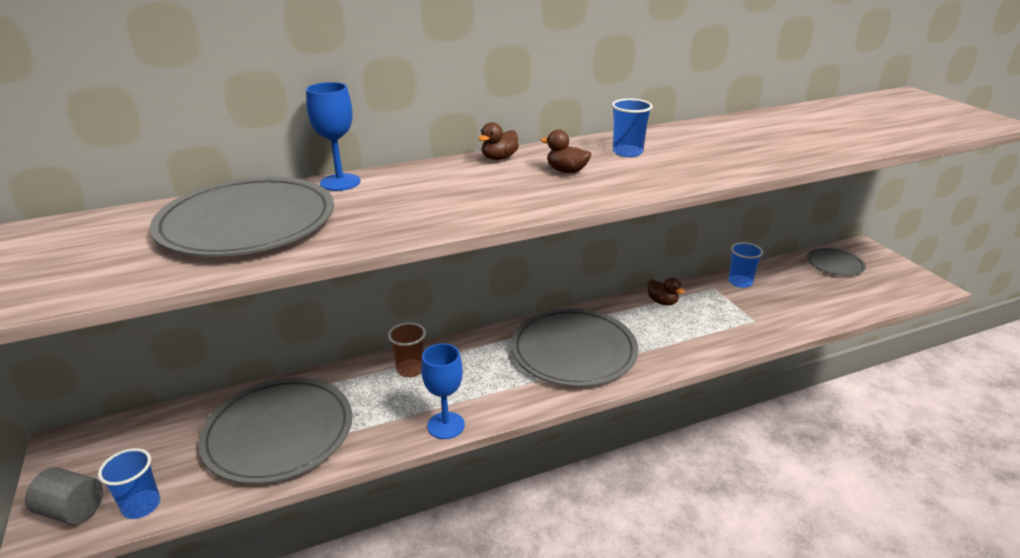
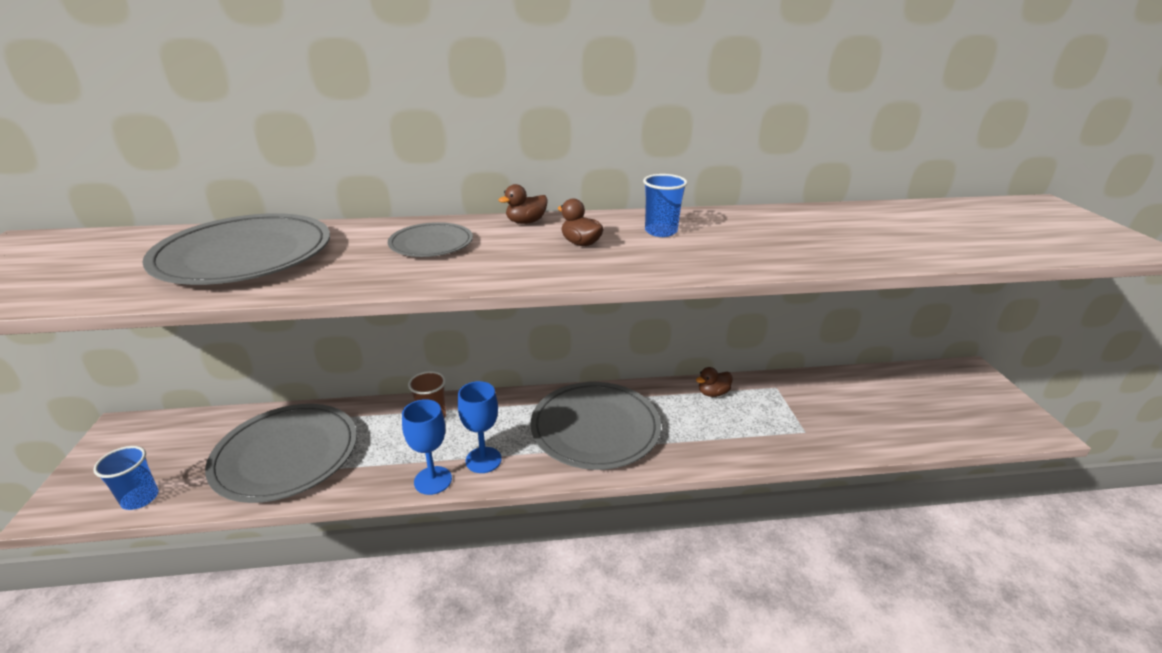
camera: 15 degrees right, 0 degrees up
(72, 511) = (88, 490): grey cylinder -> none
(340, 182) = (359, 227): blue goblet -> blue goblet (483, 460)
(662, 302) = (713, 393): brown duck -> brown duck turned 90 degrees clockwise
(740, 282) = (808, 386): blue cup -> none
(835, 264) = (929, 384): grey plate -> grey plate (431, 244)

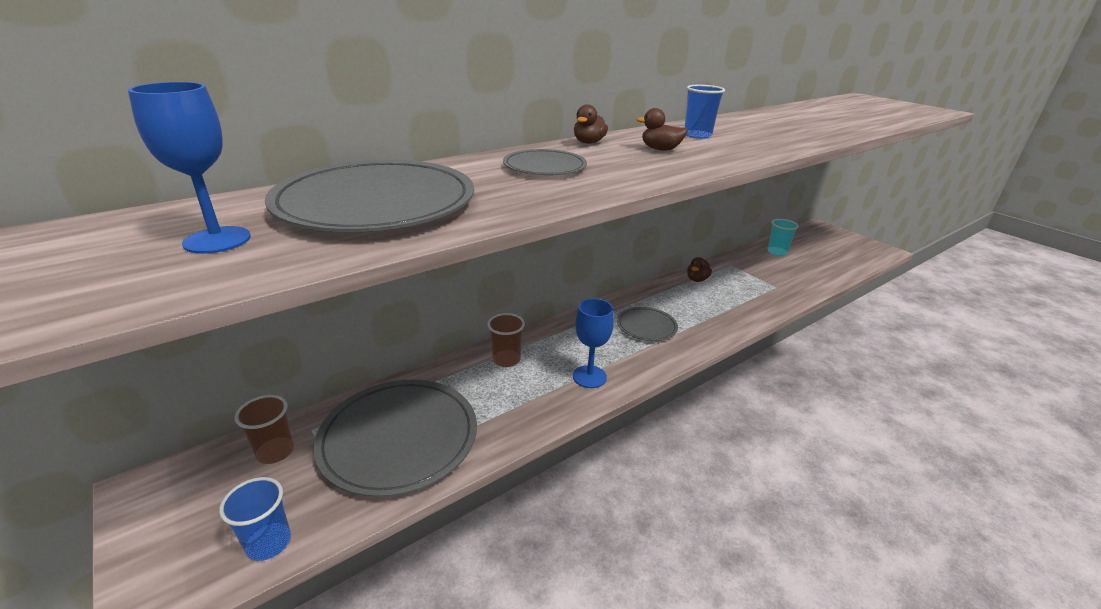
camera: 30 degrees left, 0 degrees up
(206, 432) = (275, 452): none -> brown cup
(433, 480) = (566, 406): blue goblet -> blue goblet (217, 240)
(595, 428) = (646, 326): grey plate -> grey plate, size x0.52
(861, 387) = (777, 252): none -> turquoise cup

